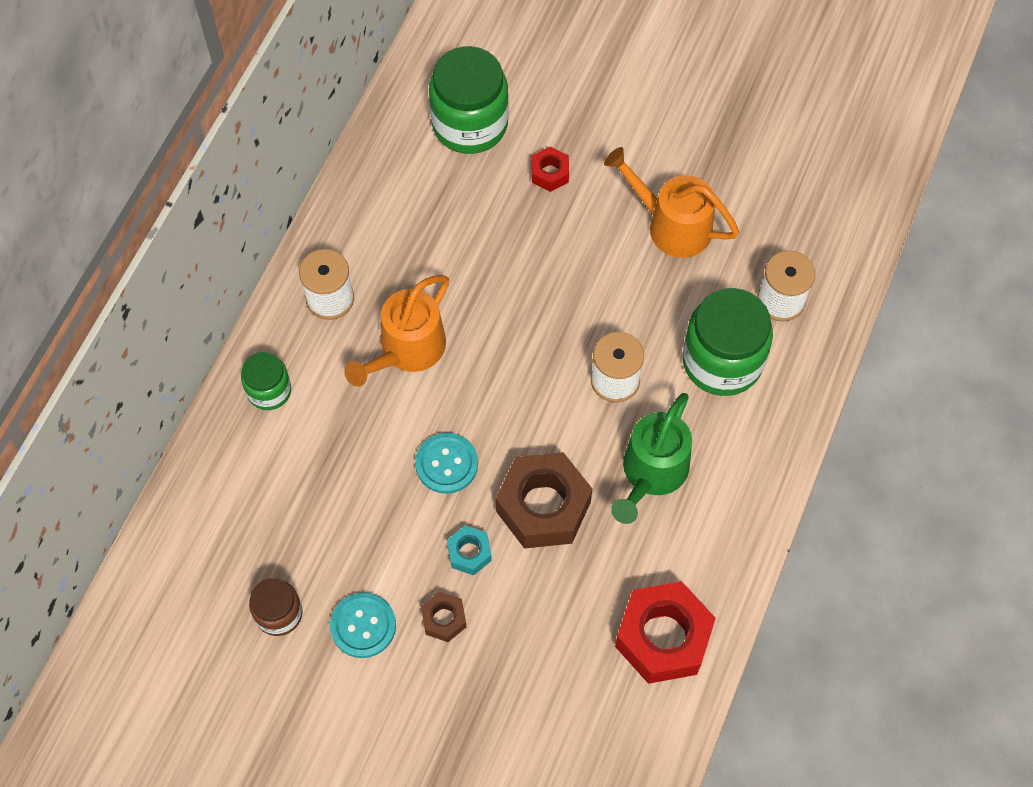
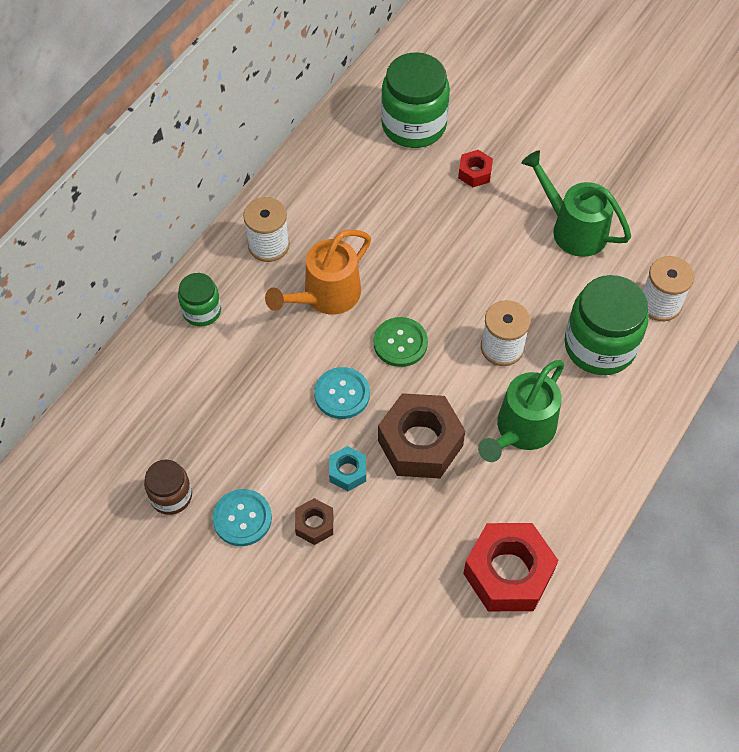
camera: 10 degrees right, 5 degrees down
(501, 393) = (400, 343): none -> green button
(671, 225) = (572, 229): orange watering can -> green watering can

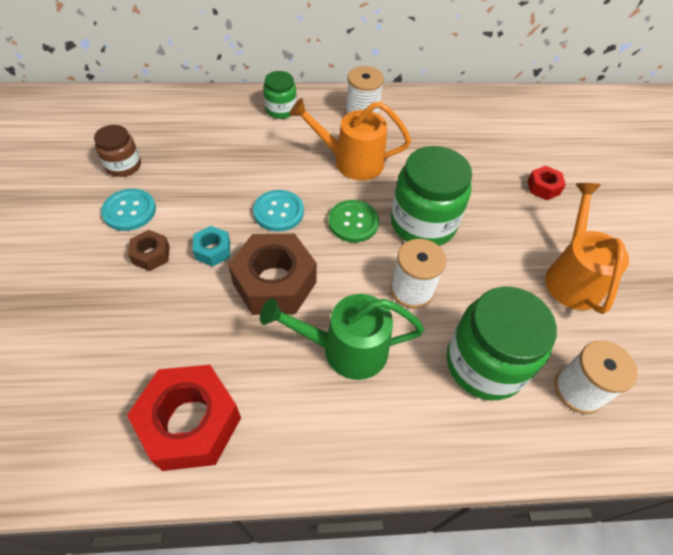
camera: 50 degrees right, 5 degrees down
(413, 125) = (538, 135): green jar -> green jar (423, 223)
(572, 229) = (571, 276): green watering can -> orange watering can

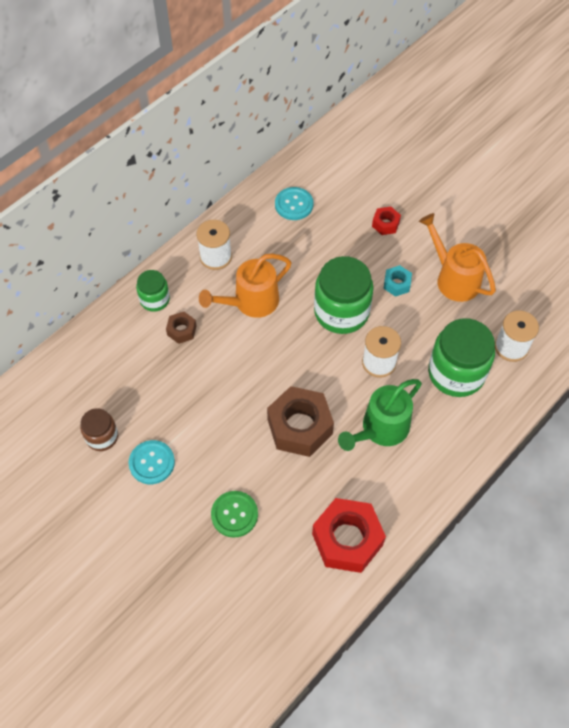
camera: 40 degrees left, 5 degrees up
(151, 255) = (205, 476): brown nut -> brown nut (182, 330)
(213, 250) = (239, 440): turquoise nut -> turquoise nut (397, 284)
(278, 212) = (247, 379): turquoise button -> turquoise button (294, 204)
(353, 222) = (300, 347): green button -> green button (234, 514)

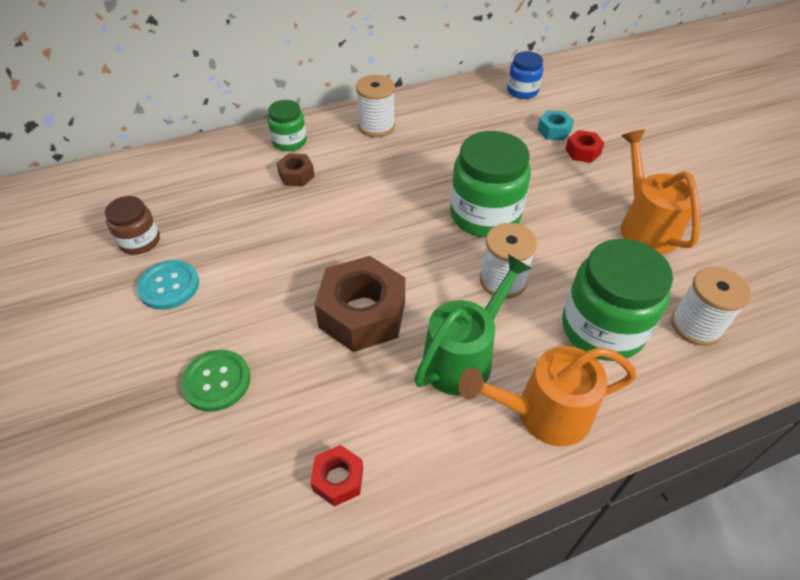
camera: 25 degrees right, 10 degrees down
(250, 302) = (386, 174): orange watering can -> orange watering can (542, 414)
(294, 204) = (487, 108): turquoise button -> none
(313, 175) = (522, 91): none -> blue jar
(347, 539) = (338, 479): red nut -> red nut, size x0.49
(380, 429) = (464, 356): green watering can -> green watering can turned 150 degrees clockwise
(397, 284) = (568, 209): turquoise nut -> turquoise nut (554, 131)

